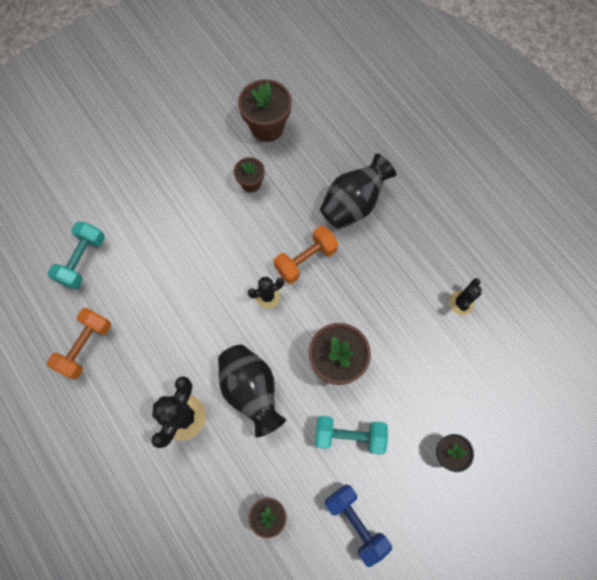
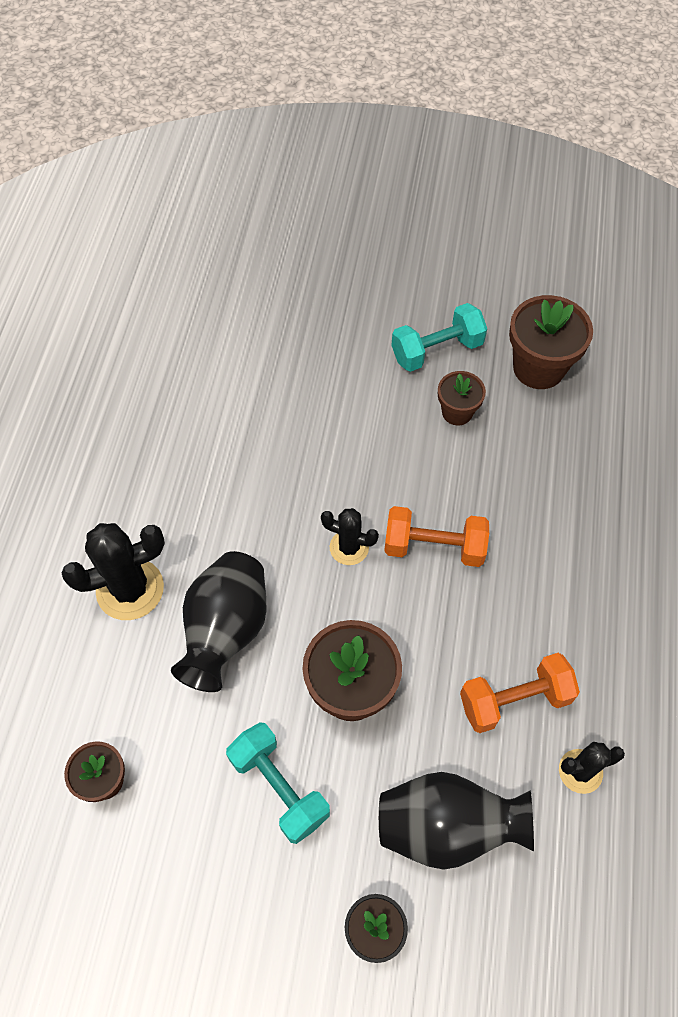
camera: 45 degrees right, 10 degrees down
(82, 260) = (200, 345): turquoise dumbbell -> turquoise dumbbell (436, 350)
(85, 346) = (114, 430): orange dumbbell -> orange dumbbell (514, 700)
(353, 204) = (557, 535): black vase -> black vase (446, 827)
(355, 522) = (184, 891): blue dumbbell -> none

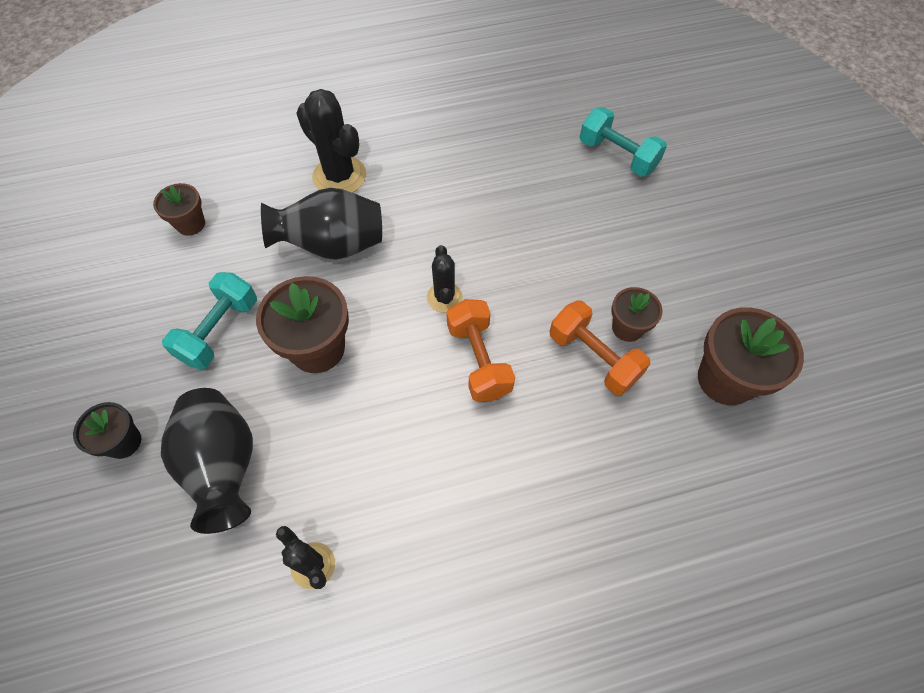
camera: 65 degrees right, 0 degrees up
(436, 350) = (682, 287): turquoise dumbbell -> turquoise dumbbell (617, 156)
(514, 700) = (360, 481): orange dumbbell -> orange dumbbell (593, 357)

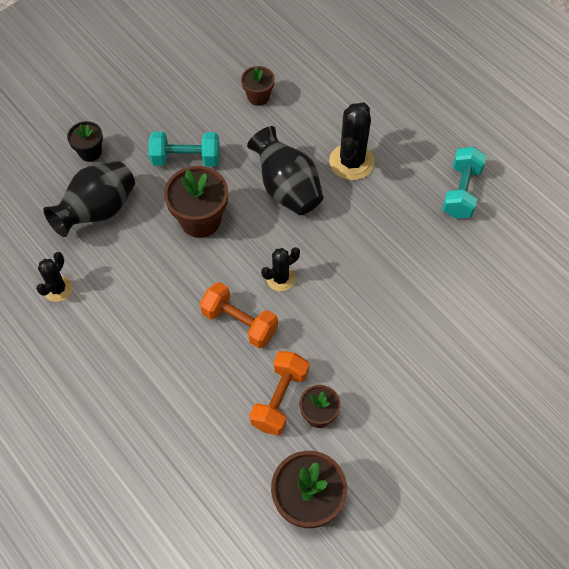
camera: 65 degrees right, 0 degrees up
(478, 360) = (239, 322): orange dumbbell -> orange dumbbell turned 75 degrees clockwise
(617, 156) = (495, 350): turquoise dumbbell -> turquoise dumbbell (461, 192)

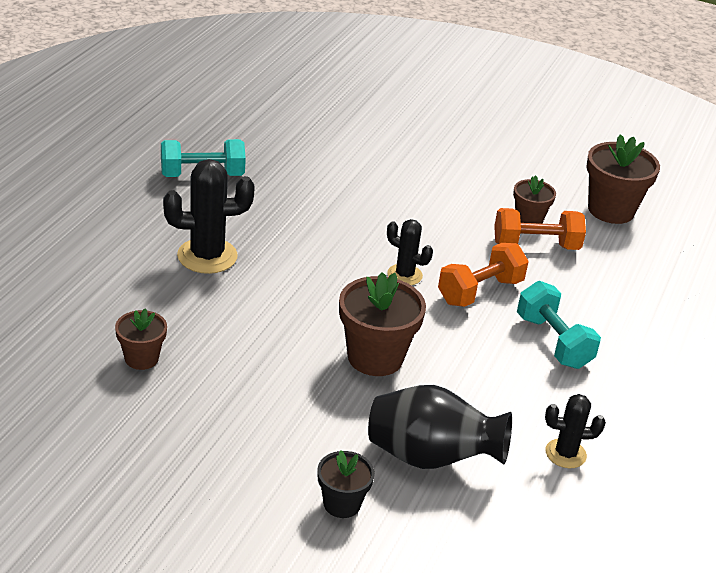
camera: 120 degrees left, 25 degrees down
(186, 159) = (290, 398): turquoise dumbbell -> turquoise dumbbell (553, 342)
(239, 322) = (480, 291): orange dumbbell -> orange dumbbell turned 45 degrees clockwise
(287, 188) = (280, 298): black vase -> none

